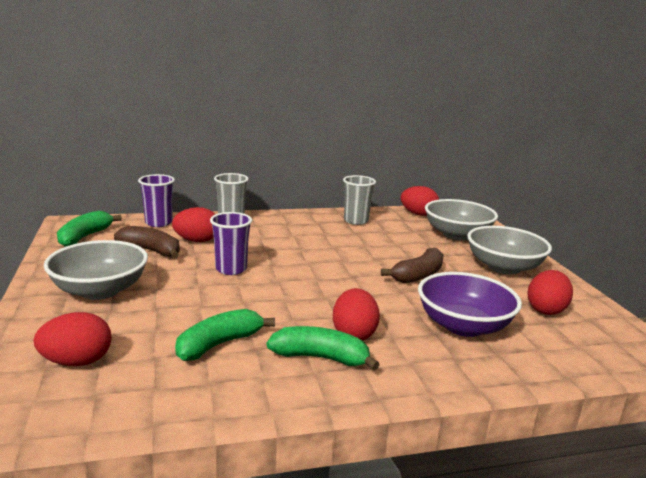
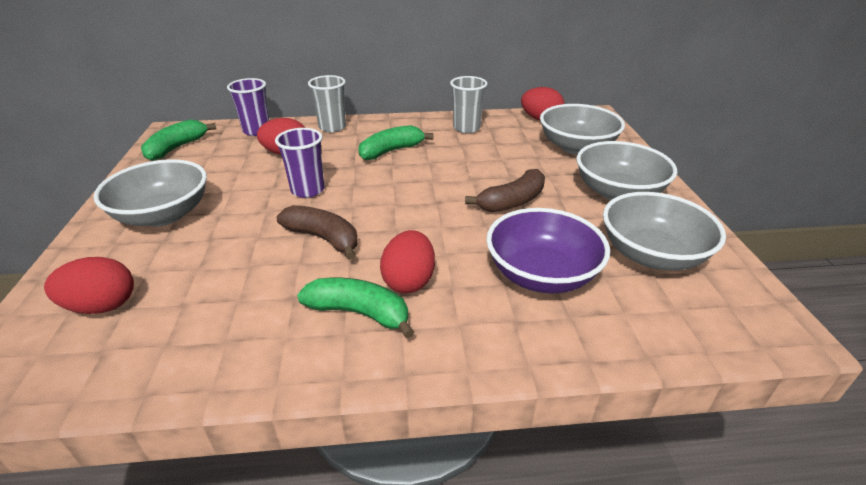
camera: 10 degrees right, 15 degrees up
(151, 250) = (235, 165): brown banana -> brown banana (323, 238)
(219, 344) = (256, 289): green banana -> green banana (391, 151)
(546, 310) = (651, 254): red egg -> grey bowl

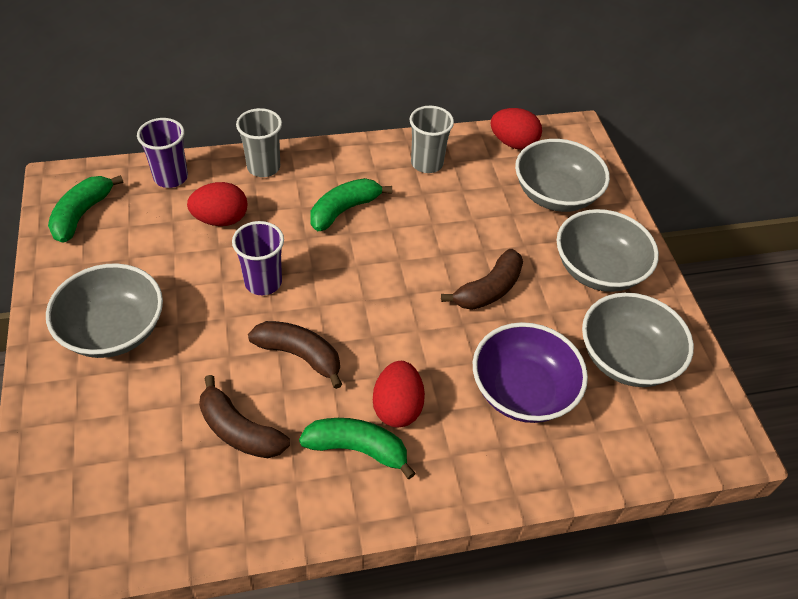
camera: 10 degrees left, 15 degrees up
(102, 306) = (104, 459): red egg -> none
(244, 291) = (239, 430): none -> brown banana

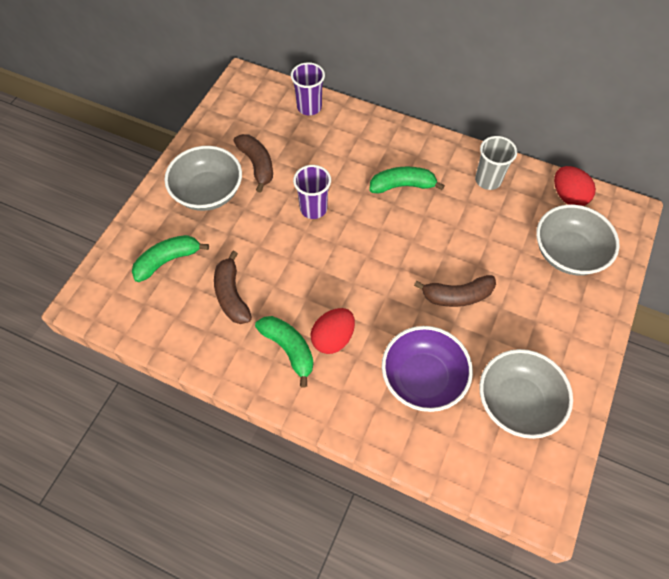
camera: 40 degrees right, 10 degrees up
(82, 214) = (241, 107): green banana -> green banana (167, 260)
(221, 219) = (319, 152): red egg -> none
(263, 167) = (372, 128): grey cup -> none
(299, 355) = (299, 269): brown banana -> brown banana (257, 165)
(598, 269) = (552, 327): grey bowl -> none

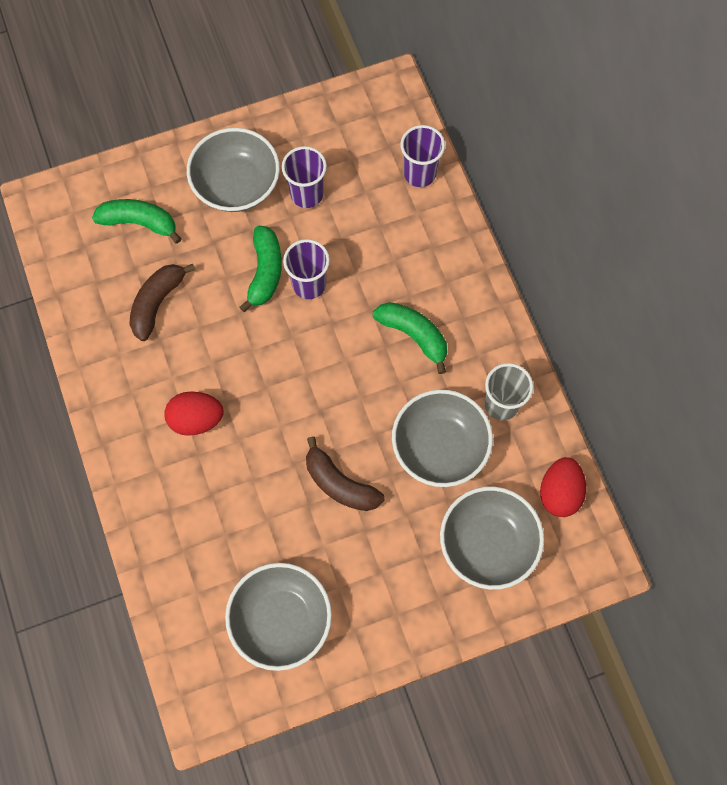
camera: 45 degrees right, 10 degrees up
(257, 165) = (307, 194): brown banana -> purple cup
(289, 349) = (153, 394): green banana -> green banana (265, 271)
(423, 378) = (229, 523): purple bowl -> none
(484, 228) = (439, 446): none -> grey bowl

